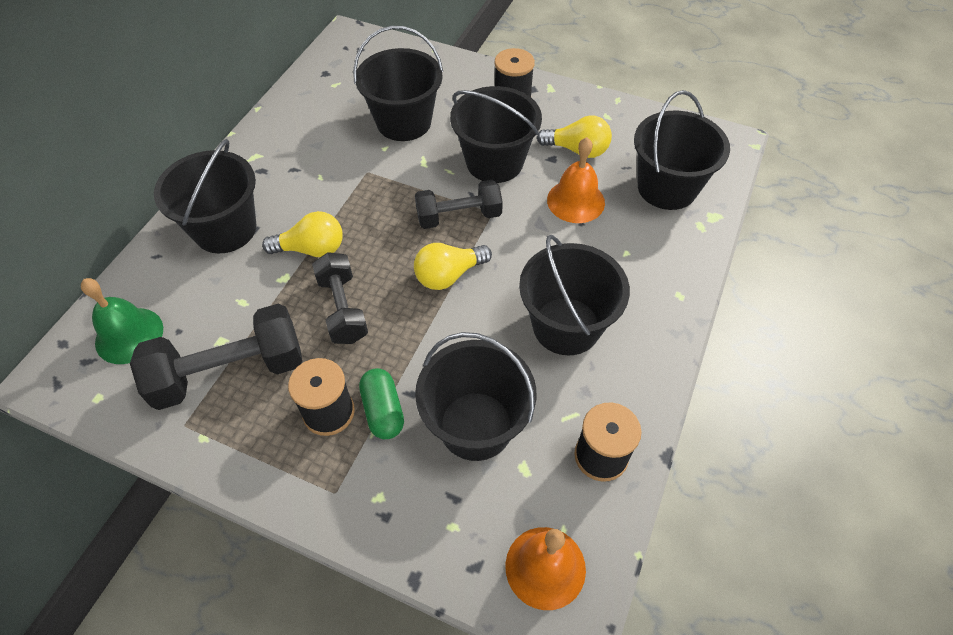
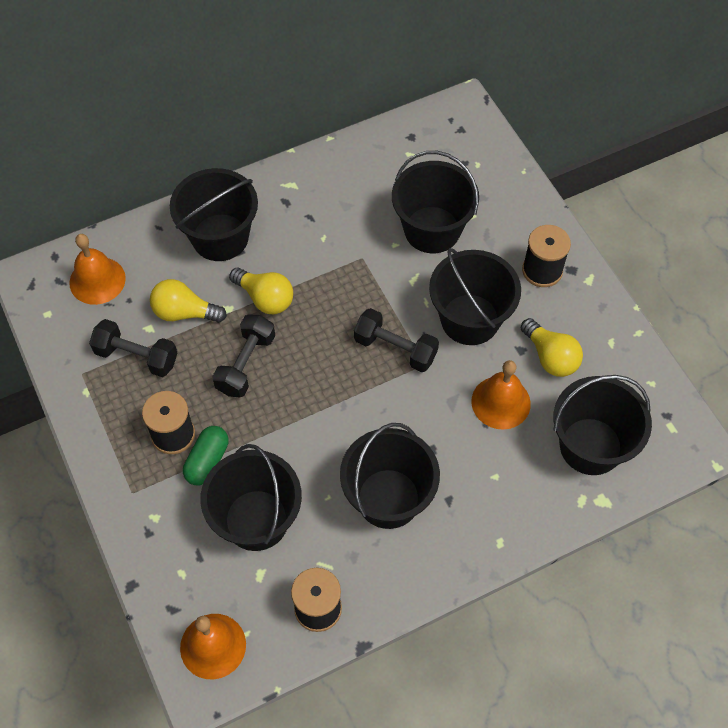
camera: 40 degrees right, 5 degrees up
(129, 335) = (97, 280): green bell -> orange bell
(230, 372) = (137, 356): black dumbbell -> black dumbbell, size x0.65
(449, 275) = (342, 393): yellow light bulb -> yellow light bulb (184, 312)

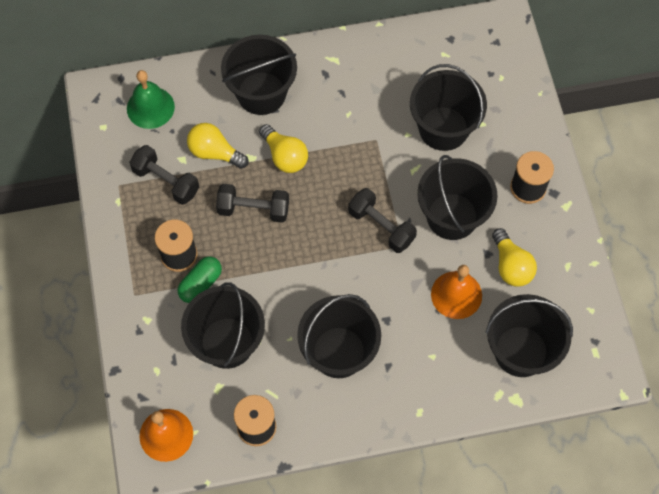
camera: 15 degrees right, 5 degrees up
(97, 280) = (150, 107): orange bell -> green bell
(246, 364) = (253, 209): black dumbbell -> black dumbbell turned 60 degrees clockwise

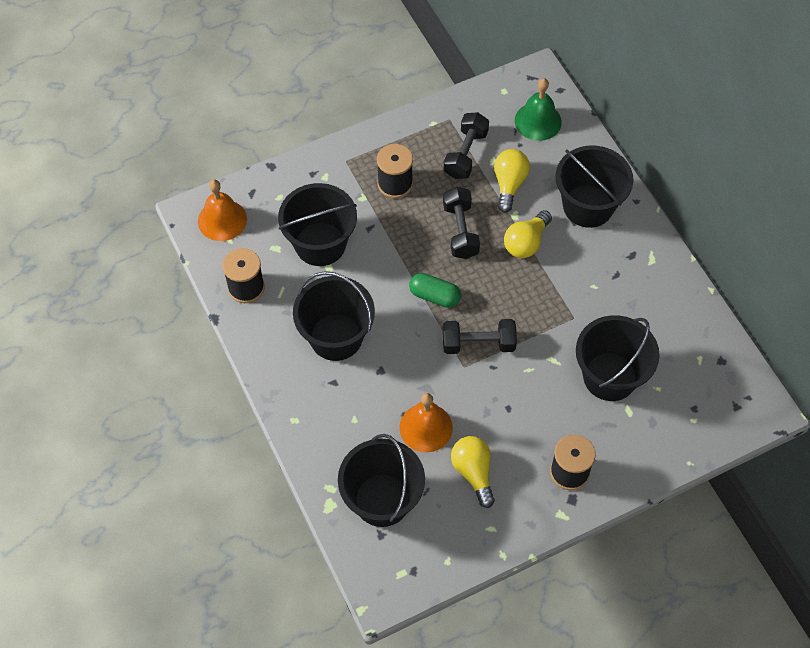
camera: 75 degrees right, 5 degrees down
(200, 284) = (371, 208): green capsule -> green capsule (434, 296)
(381, 227) = (478, 344): black dumbbell -> black dumbbell turned 60 degrees clockwise
(452, 216) = (511, 405): black bucket -> none
(511, 266) = (473, 472): yellow light bulb -> yellow light bulb turned 105 degrees clockwise

